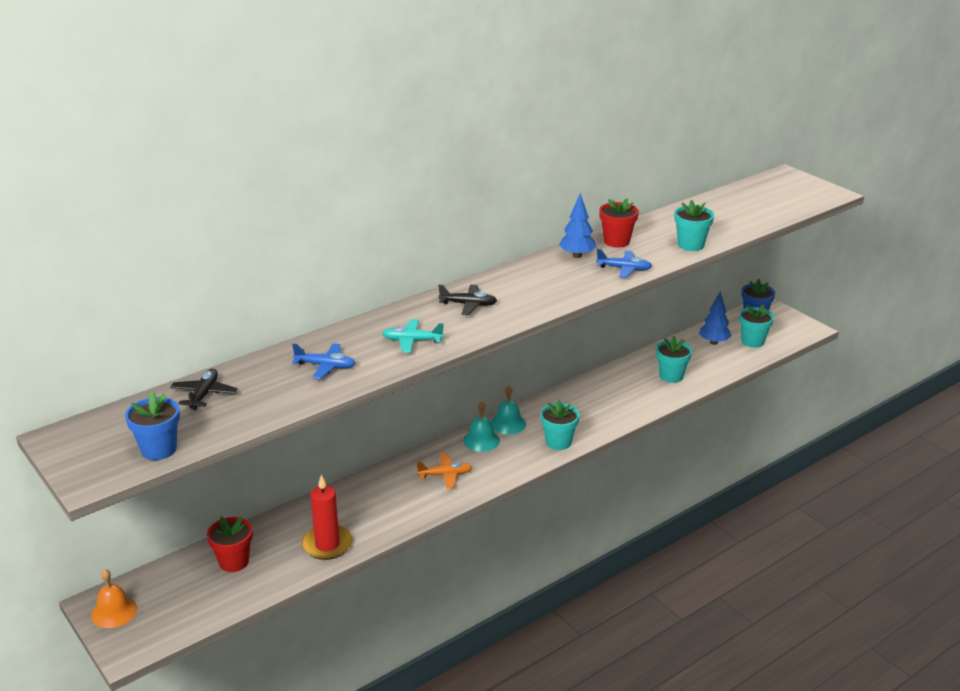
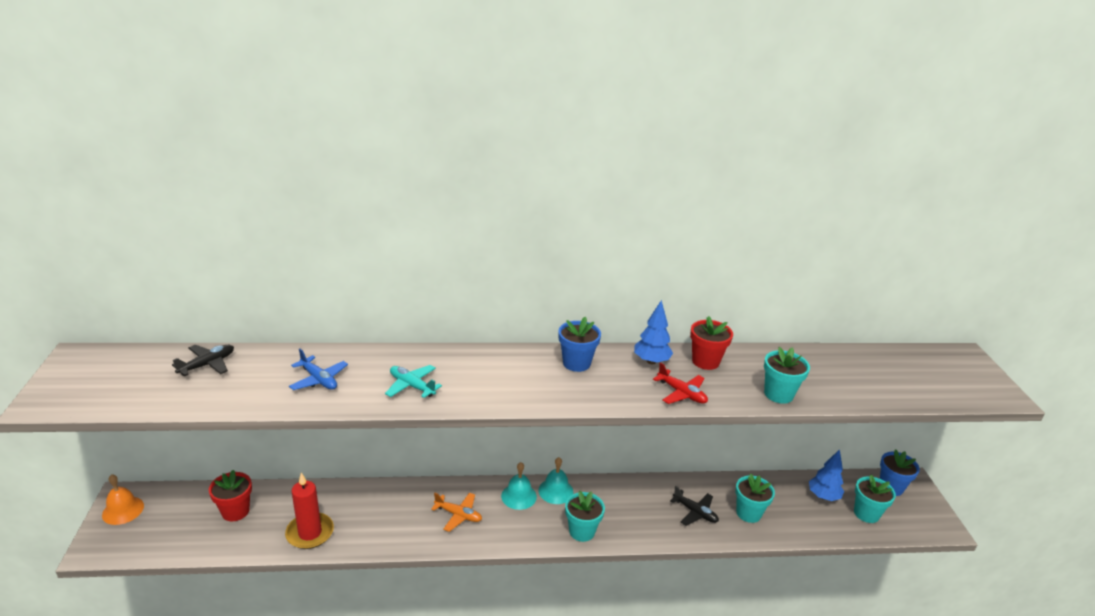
camera: 30 degrees right, 0 degrees up
(159, 449) = (115, 399): blue flower pot -> blue flower pot (576, 363)
(468, 305) = (499, 371): black plane -> black plane (695, 512)
(624, 269) = (681, 393): blue plane -> red plane

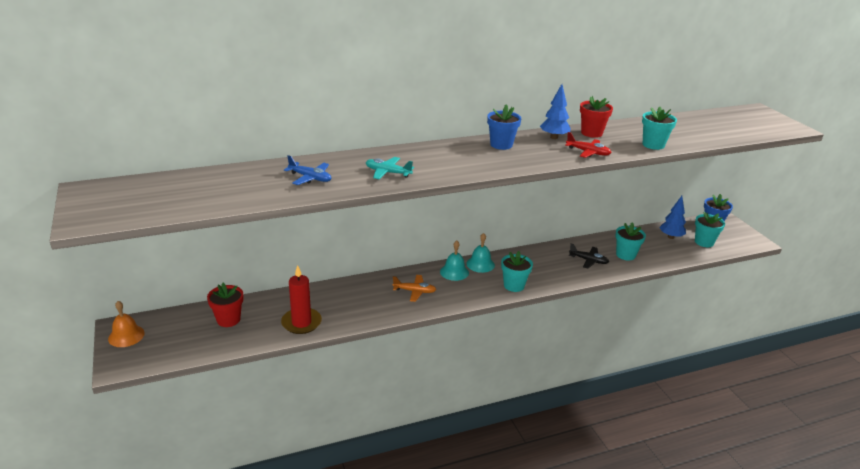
camera: 15 degrees left, 0 degrees up
(207, 365) = (208, 180): black plane -> none

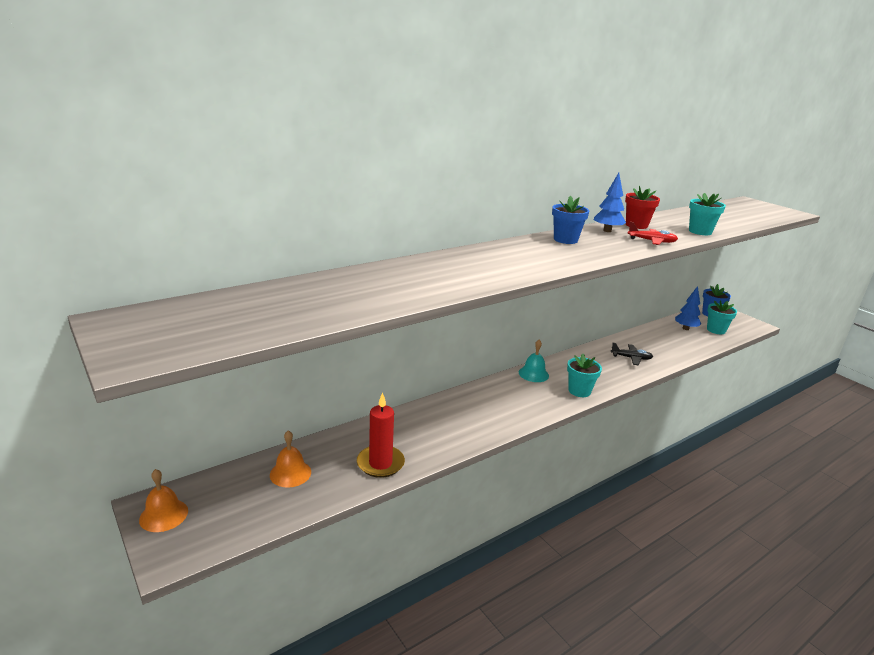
camera: 15 degrees left, 5 degrees down
(228, 319) = (290, 473): red flower pot -> orange bell
(310, 178) = (397, 284): blue plane -> none
(388, 173) = (478, 272): turquoise plane -> none
(414, 291) = (485, 410): orange plane -> none
(454, 272) = (513, 385): turquoise bell -> none
(625, 255) = (659, 349): turquoise flower pot -> none

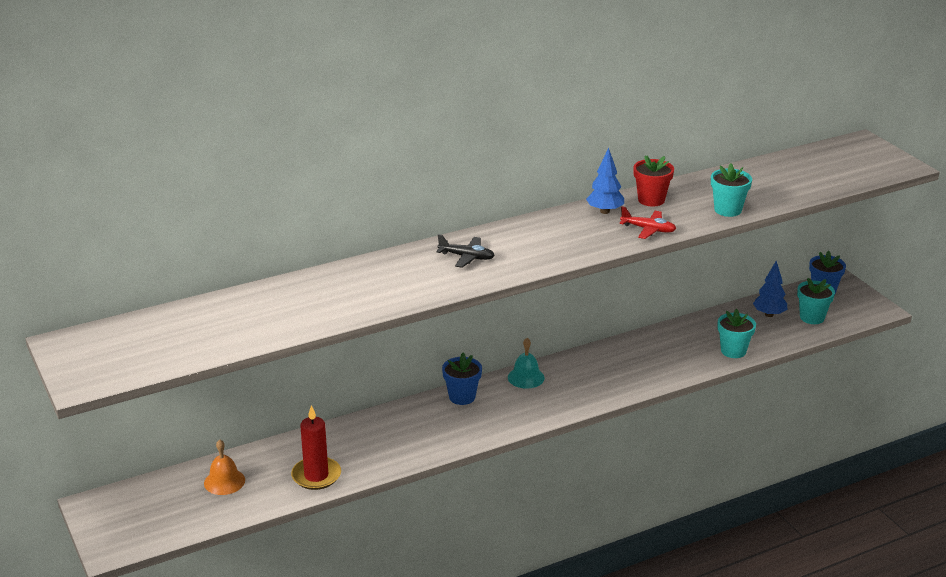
camera: 10 degrees right, 5 degrees up
(164, 515) = (105, 514): orange bell -> none
(565, 240) = (541, 229): blue flower pot -> blue flower pot (462, 397)
(579, 391) = (572, 401): turquoise flower pot -> turquoise flower pot (733, 351)
(631, 358) = (664, 358): black plane -> black plane (466, 257)

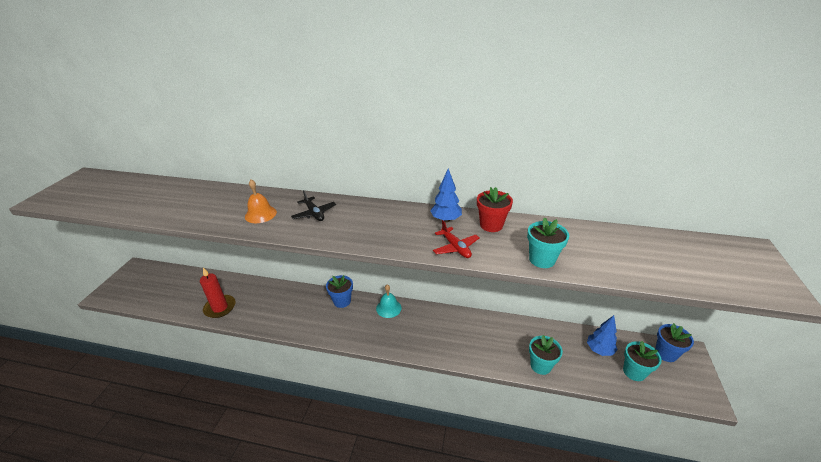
camera: 40 degrees right, 5 degrees up
(224, 481) = (187, 286): orange bell -> orange bell (260, 214)

